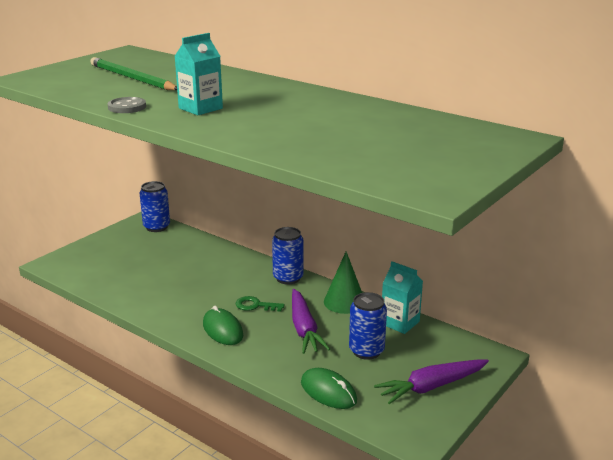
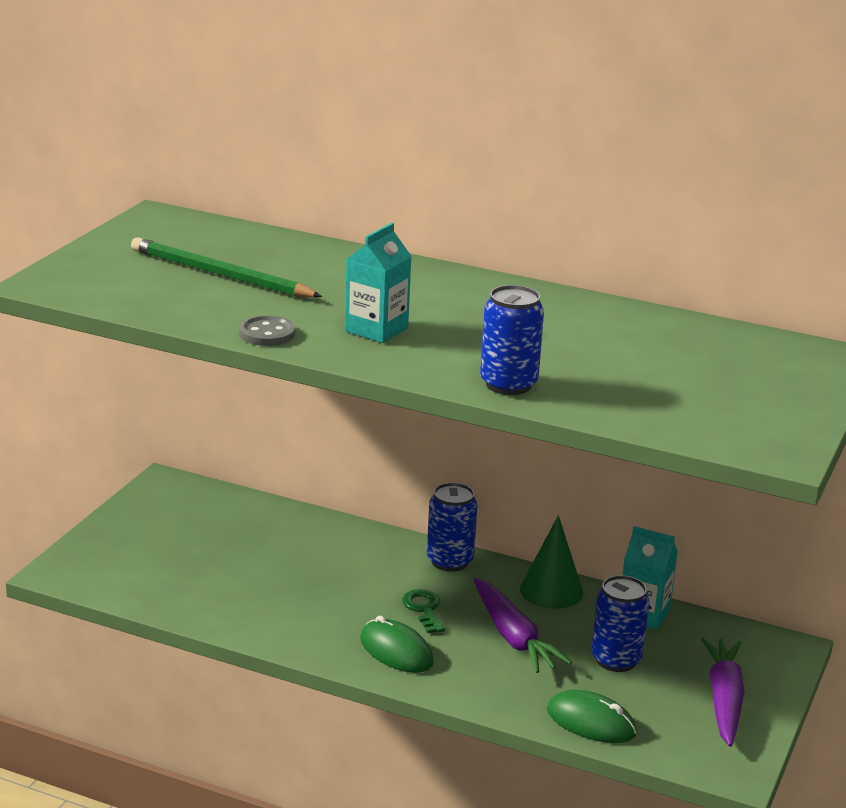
camera: 15 degrees left, 0 degrees up
(156, 227) = (193, 493): blue can -> blue can (508, 384)
(255, 305) = (424, 609): green key -> green key turned 75 degrees clockwise
(431, 387) = (724, 700): purple carrot -> purple carrot turned 135 degrees clockwise

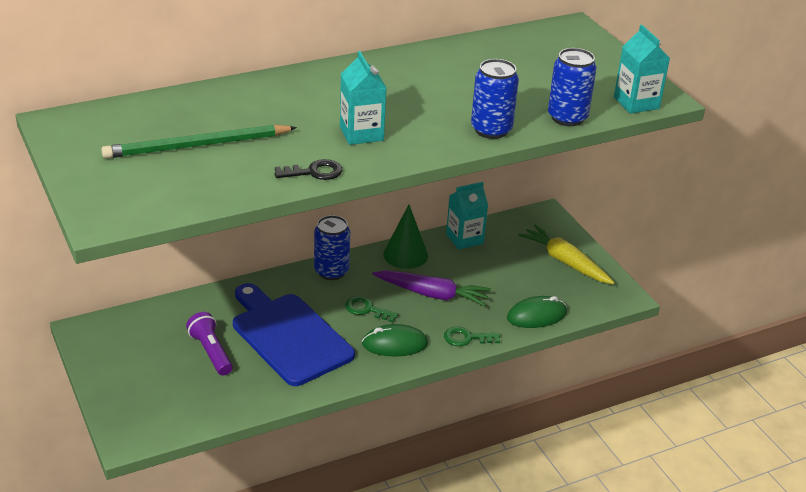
camera: 50 degrees left, 10 degrees up
(228, 556) = (211, 352): none -> purple flashlight
(267, 334) = (314, 172): grey button -> black key
(314, 585) = (289, 336): none -> blue cutting board
(477, 692) = (467, 338): none -> green key
(616, 660) = (493, 273): blue can -> blue can (567, 117)
(724, 700) = (565, 262): purple carrot -> yellow carrot
(735, 441) = (636, 103): none -> turquoise carton

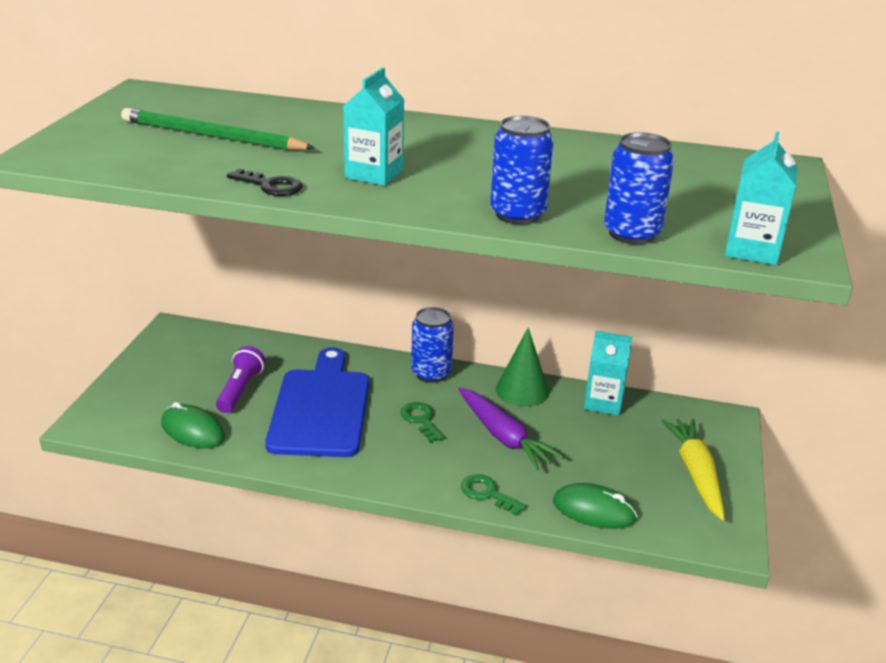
camera: 40 degrees right, 5 degrees down
(395, 344) = (407, 463): green mouse -> green mouse (193, 431)

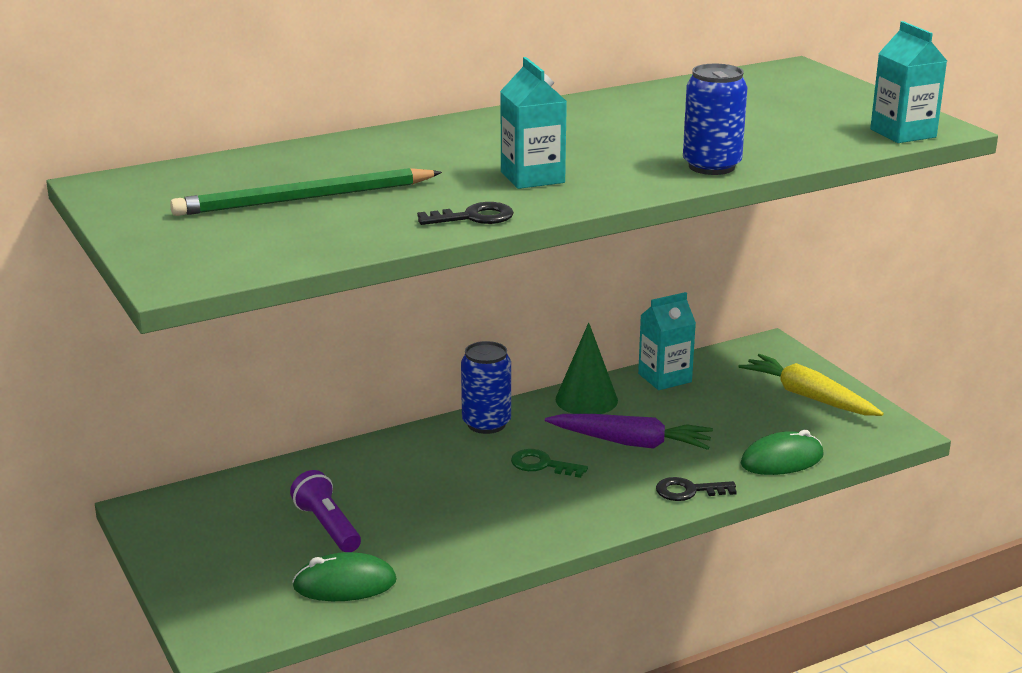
camera: 40 degrees left, 5 degrees down
(321, 408) = (436, 501): blue cutting board -> none
(487, 494) = (689, 491): green key -> black key
(631, 234) = (813, 151): blue can -> none

